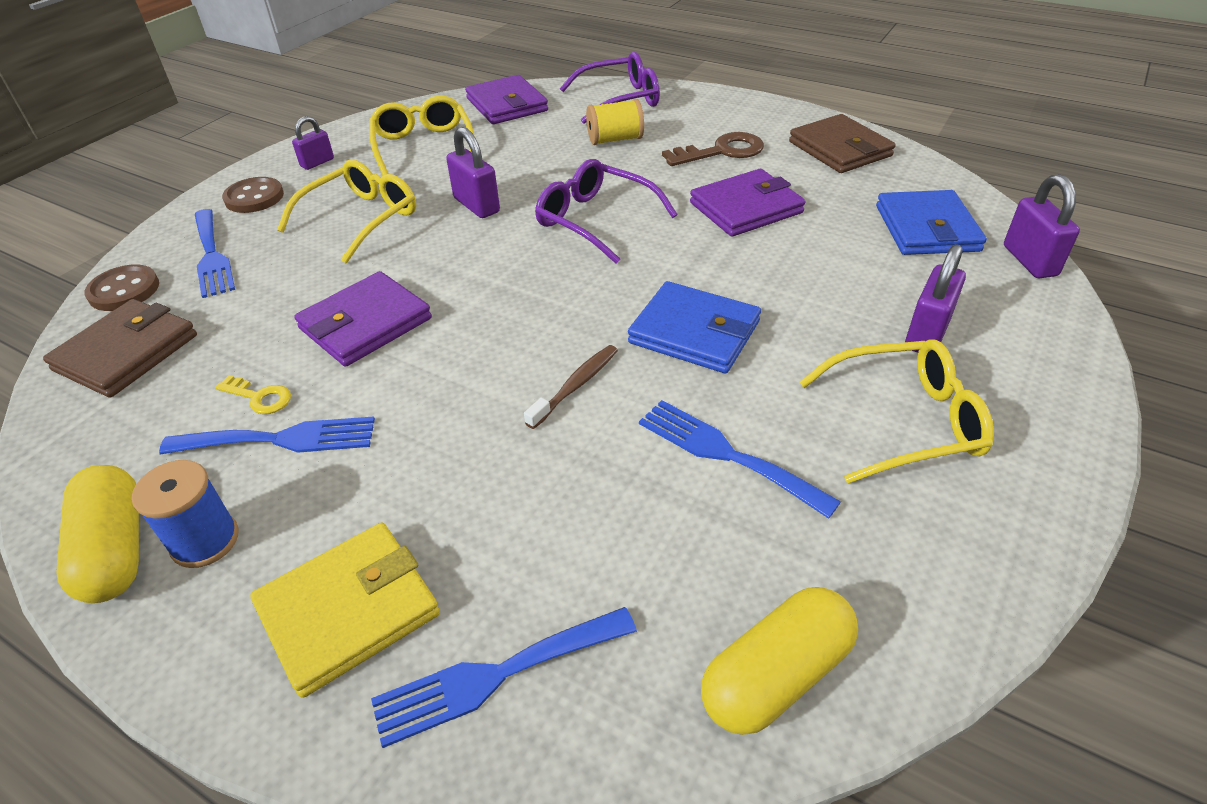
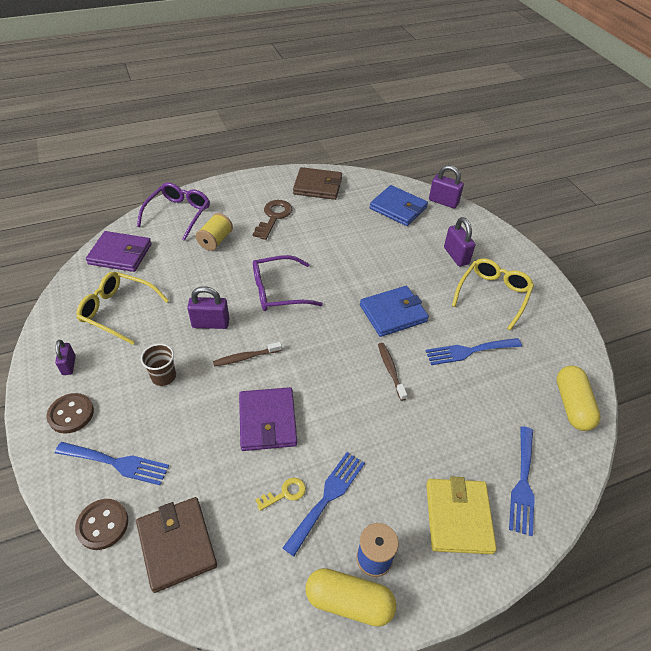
camera: 55 degrees left, 5 degrees up
(360, 219) = (163, 376): yellow glasses -> brown cup
(452, 255) = (245, 357): none -> brown toothbrush
(746, 208) = (327, 241): purple wallet -> none

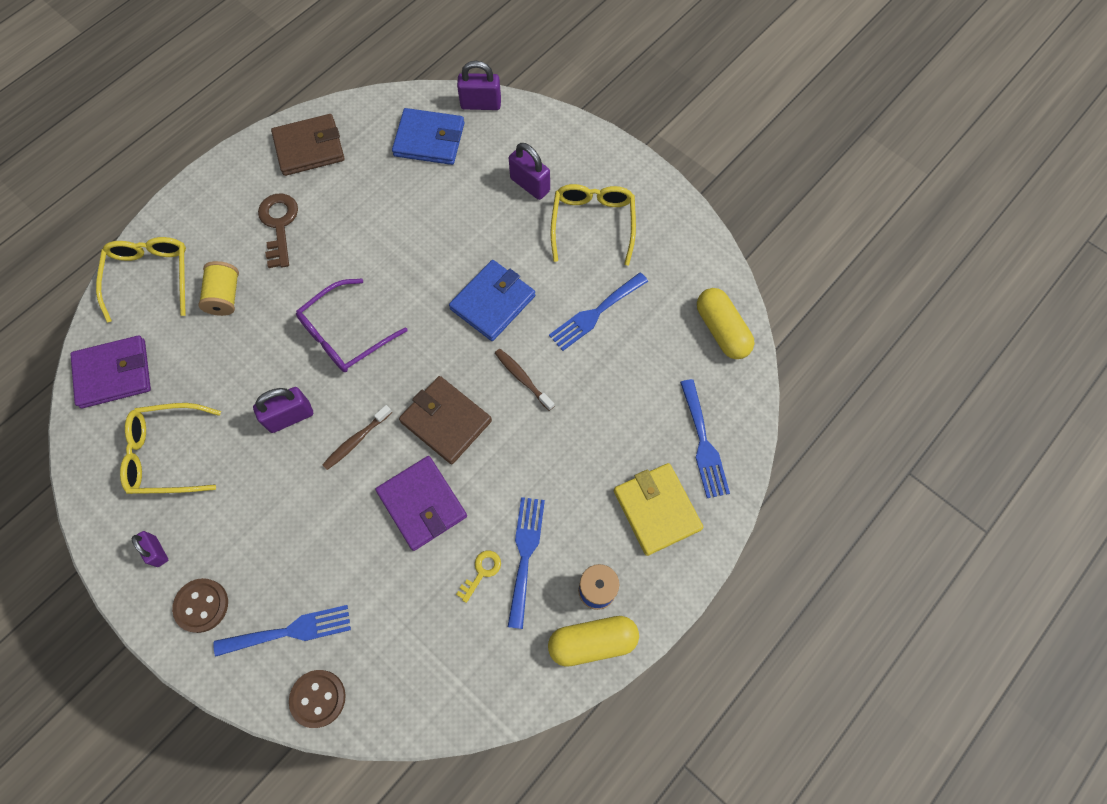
camera: 25 degrees left, 20 degrees up
(163, 376) = (277, 510): brown cup -> none
(177, 544) = (404, 677): brown wallet -> brown wallet (446, 421)
(178, 214) = (150, 277): purple glasses -> yellow glasses

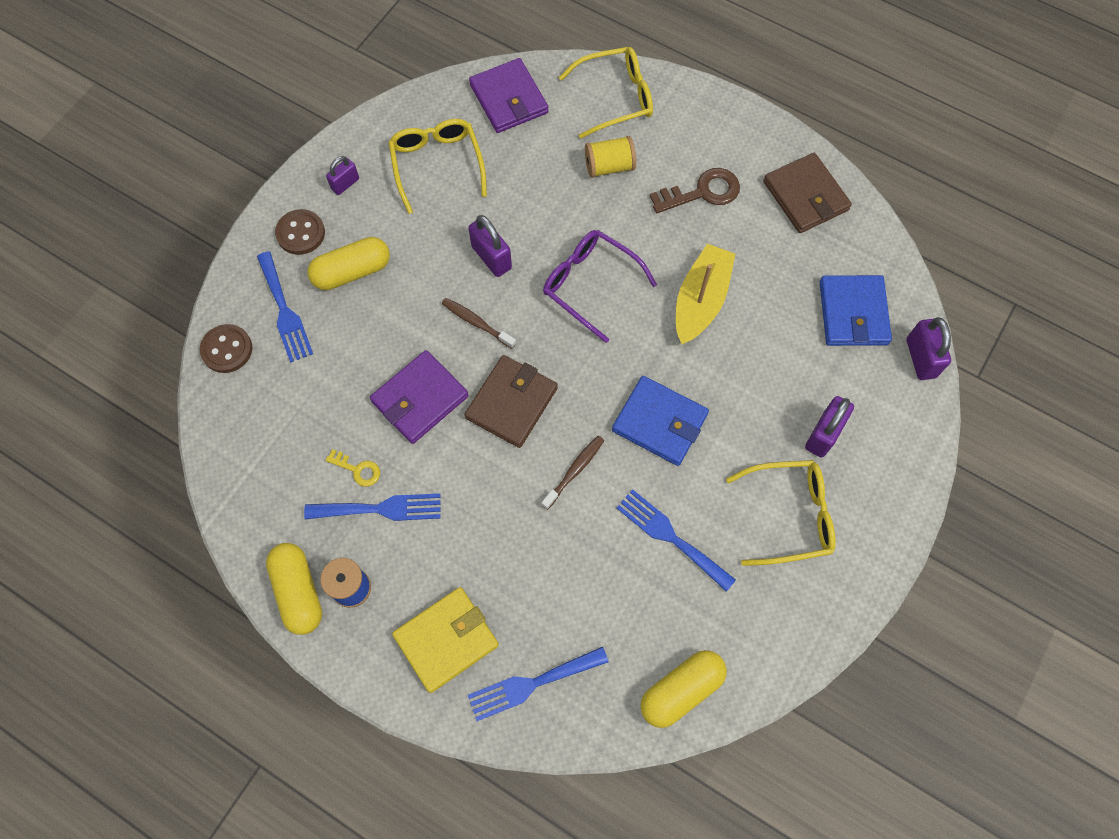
camera: 80 degrees right, 0 degrees up
(265, 555) = (352, 272): none -> yellow capsule
(386, 248) = (700, 300): none -> yellow boat

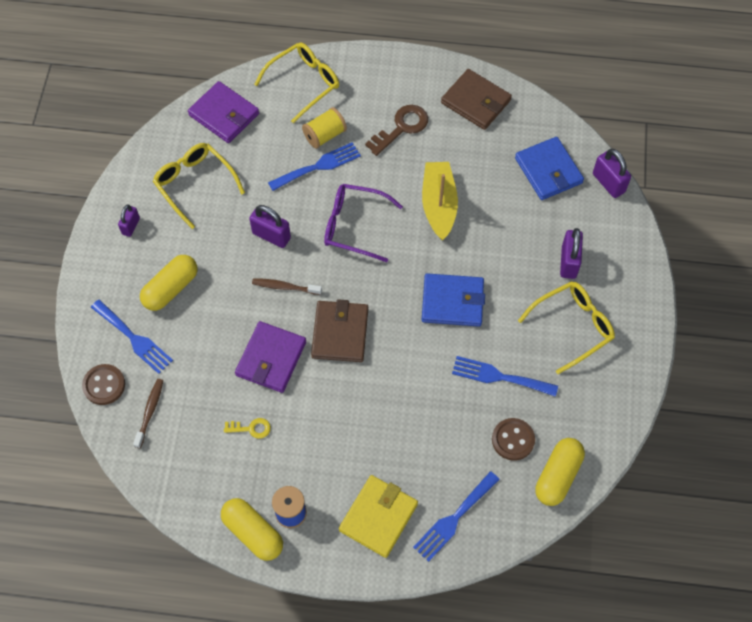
camera: 25 degrees left, 5 degrees down
(300, 233) = (115, 276): brown button -> brown button (513, 440)
(380, 509) = (283, 448): blue fork -> blue fork (318, 166)
(574, 471) = (409, 361): brown toothbrush -> brown toothbrush (150, 411)

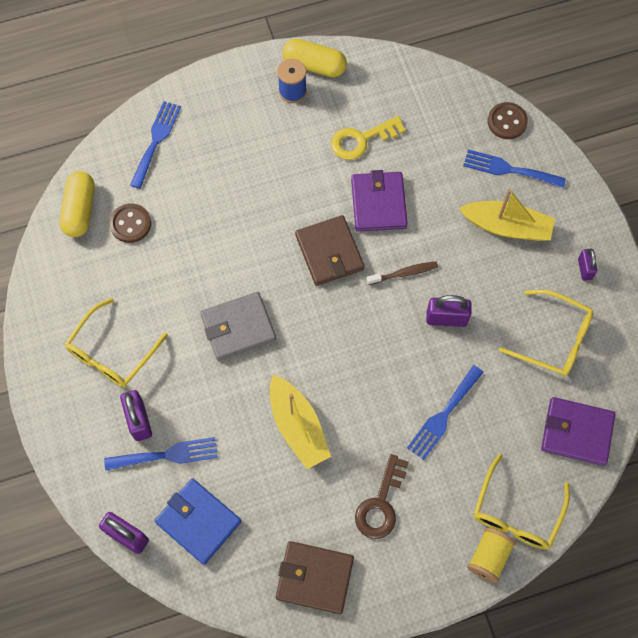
camera: 155 degrees right, 5 degrees up
(150, 411) = (454, 117): brown toothbrush -> none
(171, 288) = (507, 226): yellow capsule -> yellow boat
(251, 428) = (362, 140): yellow key -> yellow key, size x1.76
(324, 135) = (457, 456): yellow spool -> yellow spool (489, 557)
(355, 226) = (371, 365): purple glasses -> none
(378, 517) = (219, 117): yellow wallet -> none
(452, 302) = (238, 327): blue wallet -> grey wallet
(499, 377) = (164, 274): blue fork -> blue fork (167, 455)

